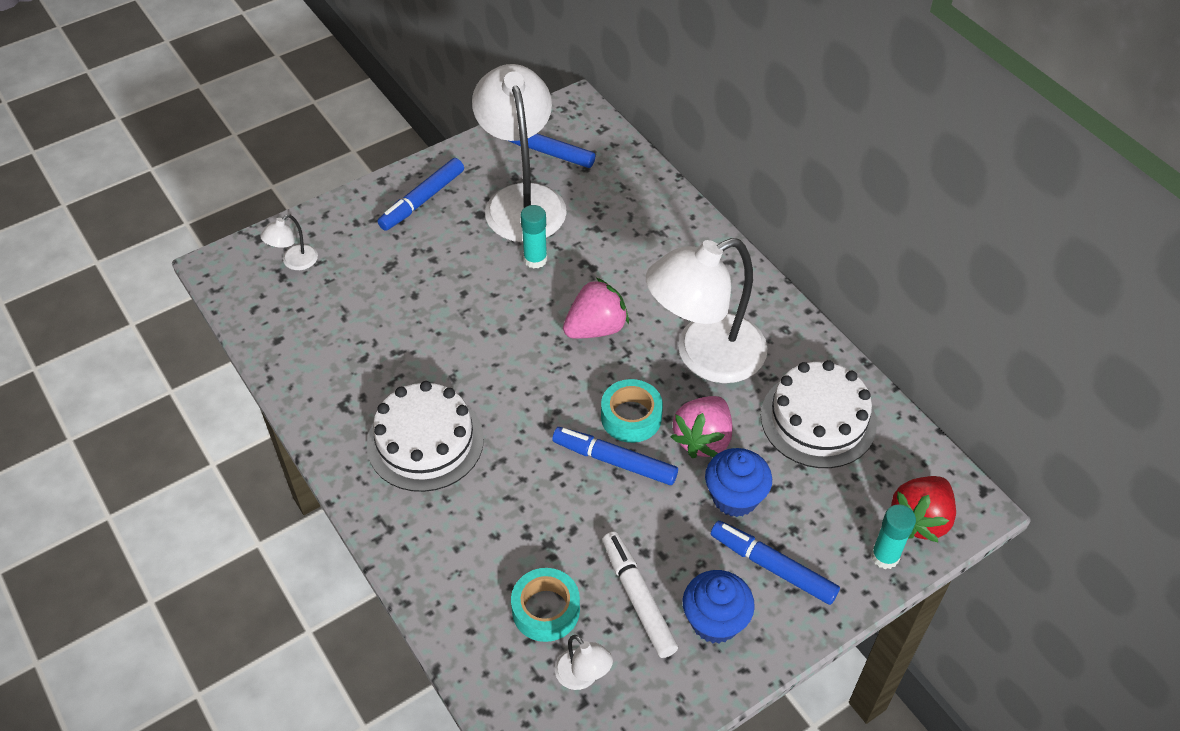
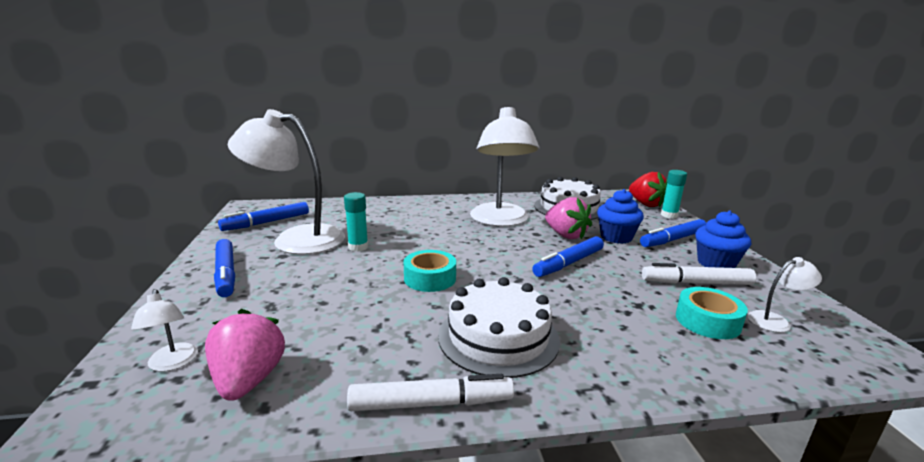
camera: 65 degrees left, 30 degrees down
(321, 429) = (431, 404): none -> white marker
(596, 328) = (446, 243): pink strawberry -> pink strawberry (248, 380)
(631, 417) = (533, 250): turquoise tape -> turquoise tape (430, 278)

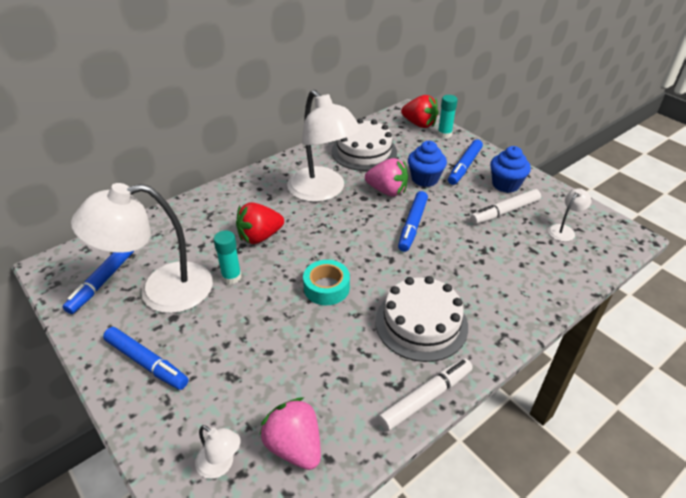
camera: 30 degrees left, 20 degrees up
(412, 231) = (260, 237): none -> red strawberry
(707, 321) = (530, 248): turquoise tape -> none

